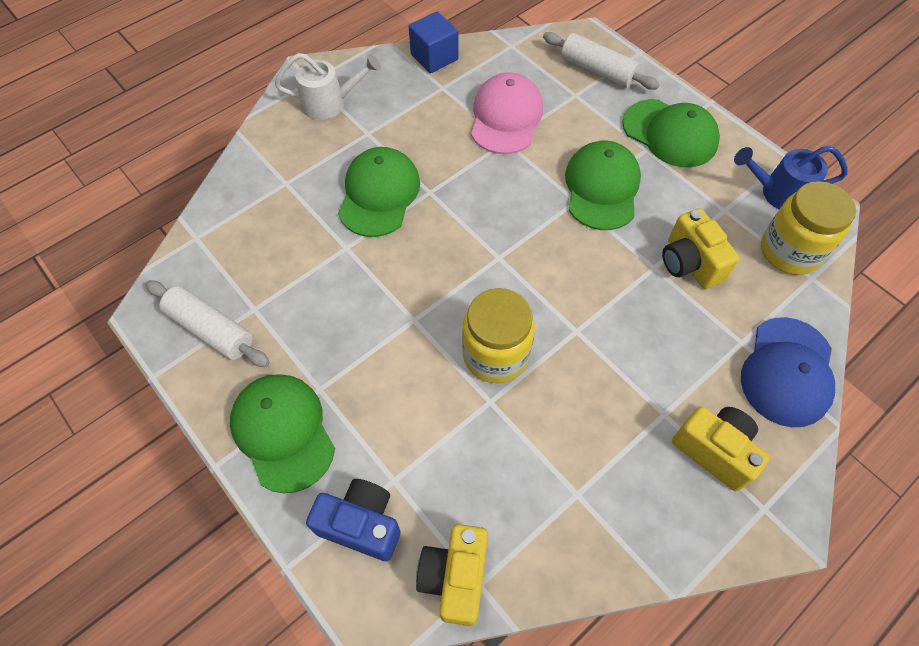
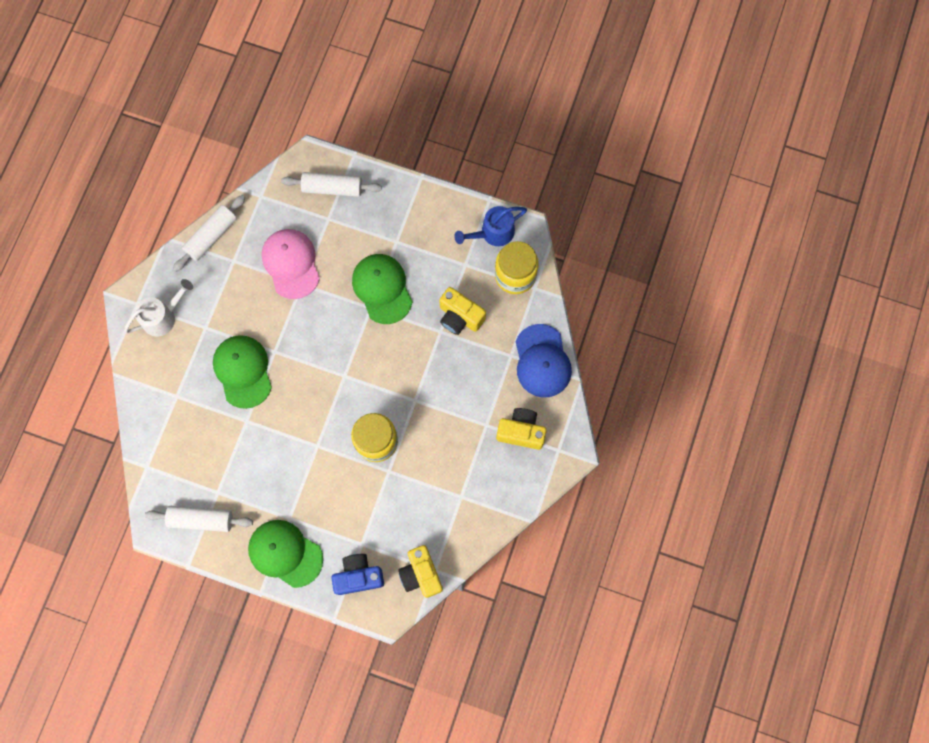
camera: 30 degrees left, 15 degrees up
(434, 57) = (211, 236): blue cube -> white rolling pin
(670, 133) = (406, 219): green cap -> none

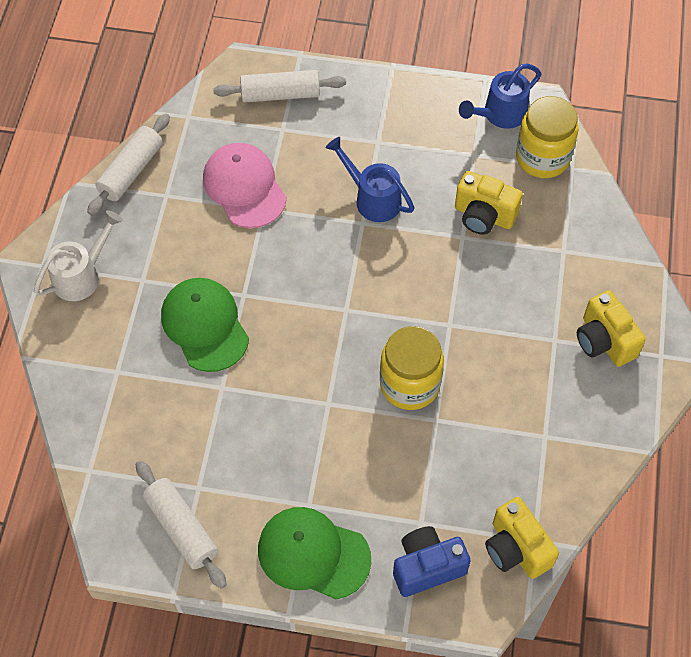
camera: 10 degrees left, 15 degrees down
(201, 519) = (181, 528): white rolling pin -> white rolling pin turned 60 degrees clockwise
(382, 289) = (372, 198): green cap -> blue watering can
(521, 432) = (604, 341): yellow camera -> yellow camera turned 120 degrees counterclockwise
(542, 361) = (607, 251): blue cap -> none

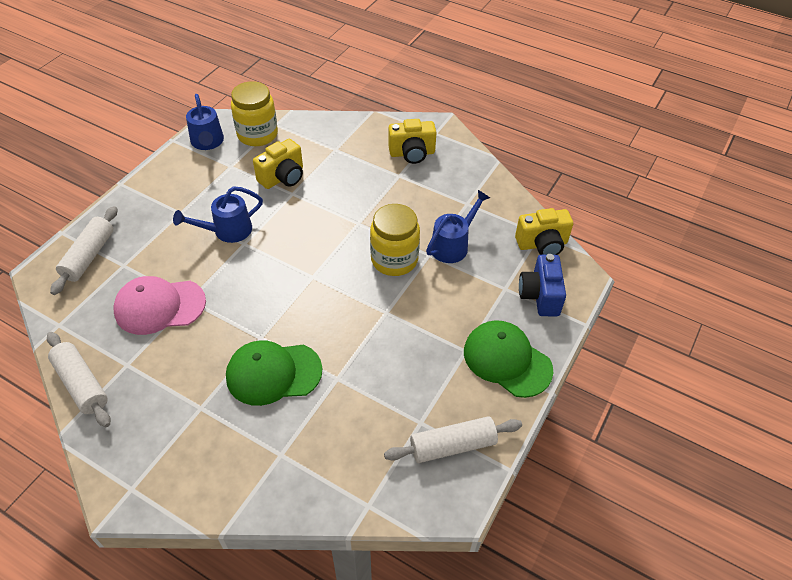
camera: 70 degrees left, 10 degrees down
(82, 275) = (164, 456): white watering can -> none
(313, 554) = (507, 360): green cap -> green cap turned 90 degrees clockwise
(464, 442) = (453, 245): none -> blue watering can

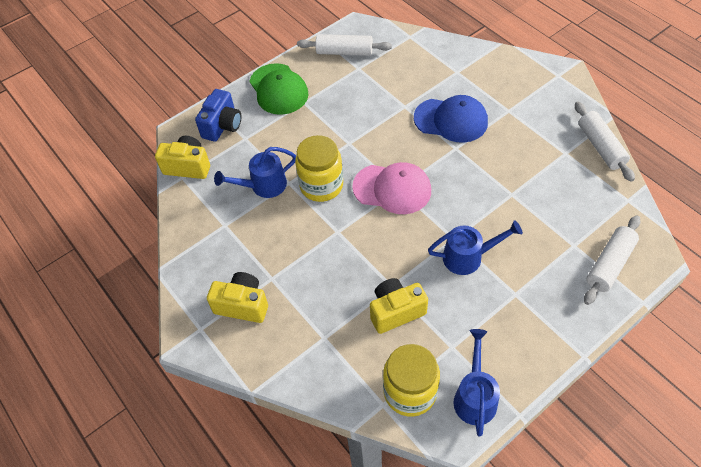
camera: 155 degrees left, 5 degrees up
(159, 306) = (538, 194): pink cap -> pink cap (392, 189)
(273, 373) = (451, 120): green cap -> blue cap

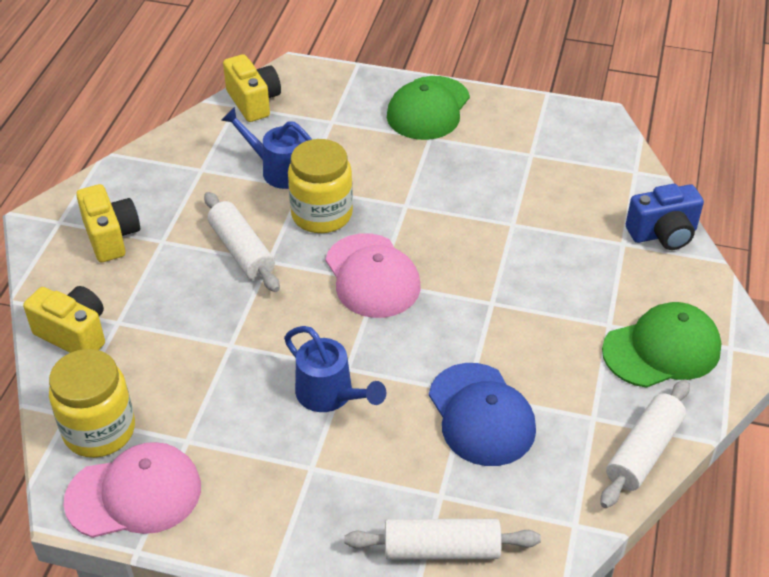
camera: 50 degrees right, 10 degrees down
(222, 126) = (332, 96): blue camera -> blue camera (663, 234)
(344, 52) = (544, 130): white rolling pin -> white rolling pin (242, 251)
(396, 311) = (198, 365): yellow camera -> yellow camera (74, 334)
(451, 120) = (533, 276): blue cap -> blue cap (481, 415)
(475, 396) = (134, 494): blue watering can -> pink cap
(540, 101) = (662, 349): none -> green cap

